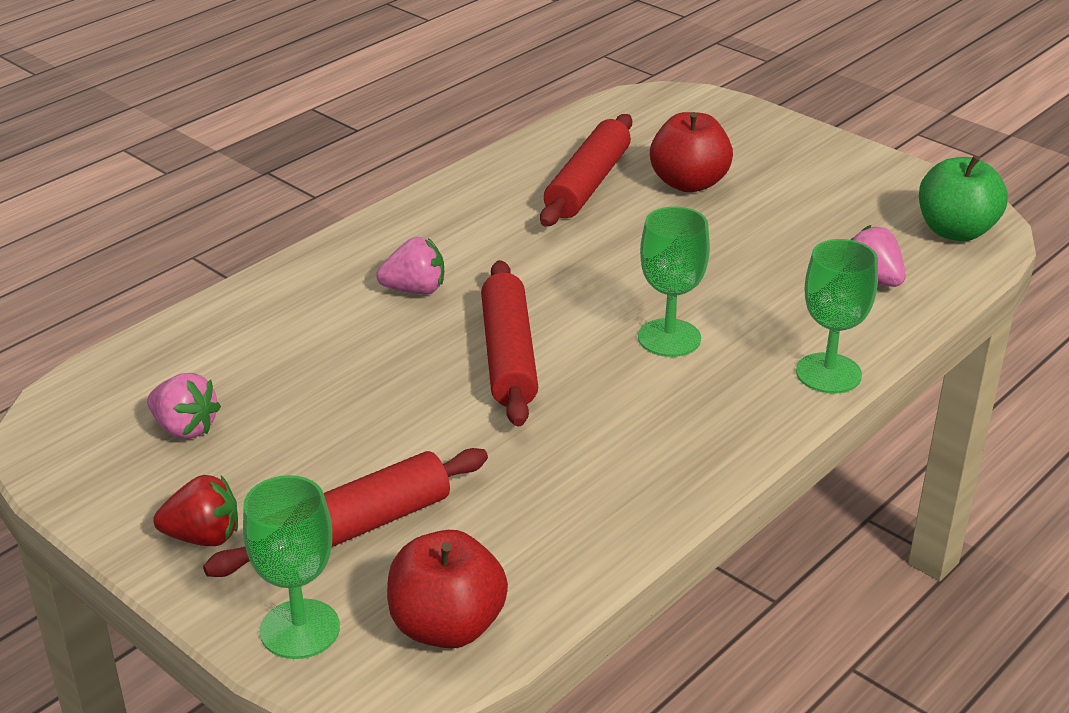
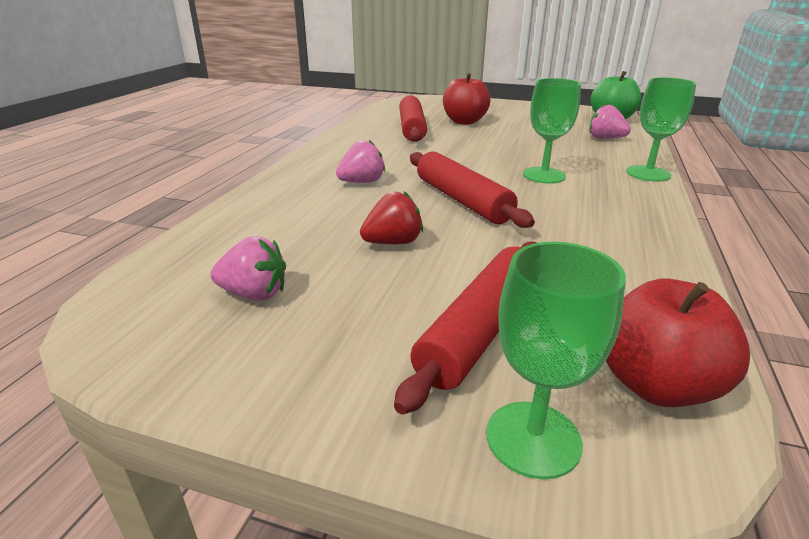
camera: 25 degrees left, 5 degrees down
(203, 537) = (347, 378): red strawberry -> red strawberry (393, 242)

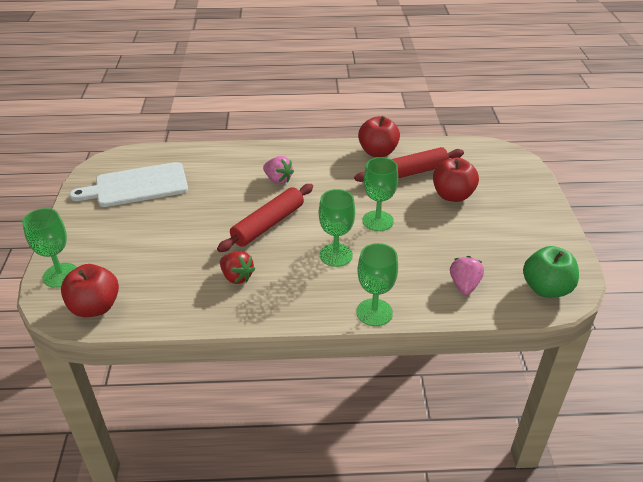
camera: 70 degrees right, 10 degrees up
(254, 294) = (137, 186): pink strawberry -> white cutting board
(358, 133) = (378, 152): none -> red apple
(393, 242) = (198, 211): red strawberry -> red strawberry (237, 277)
(480, 330) = (124, 253): red rolling pin -> none
(488, 151) = (377, 221): none -> green goblet

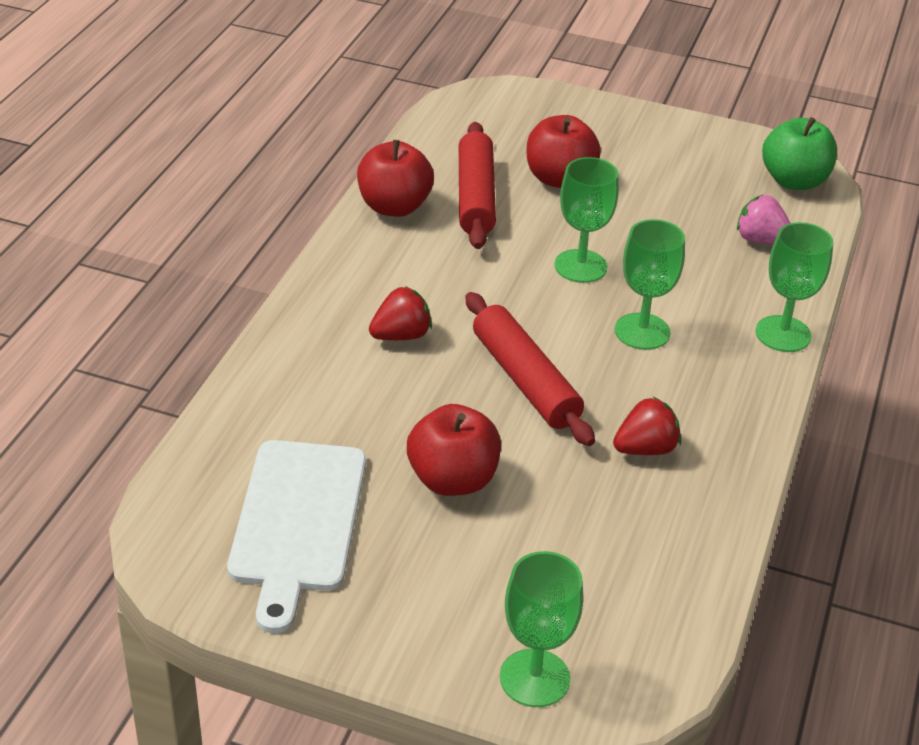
camera: 70 degrees left, 0 degrees up
(95, 307) = (648, 639): red apple -> red apple (452, 480)
(278, 180) = (401, 335): pink strawberry -> red strawberry

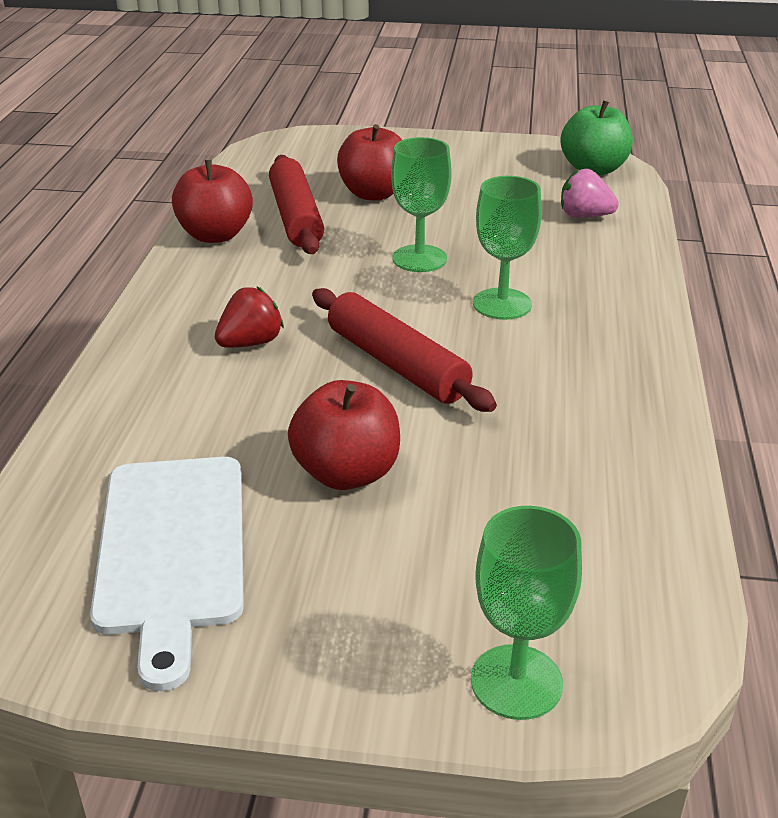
camera: 10 degrees left, 5 degrees down
(645, 449) = (548, 408): red strawberry -> none
(783, 334) = (641, 287): green goblet -> none

